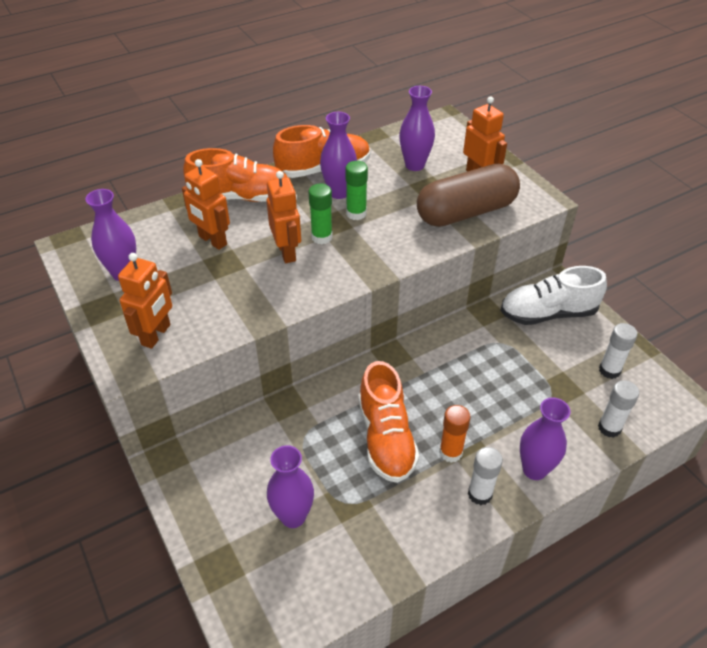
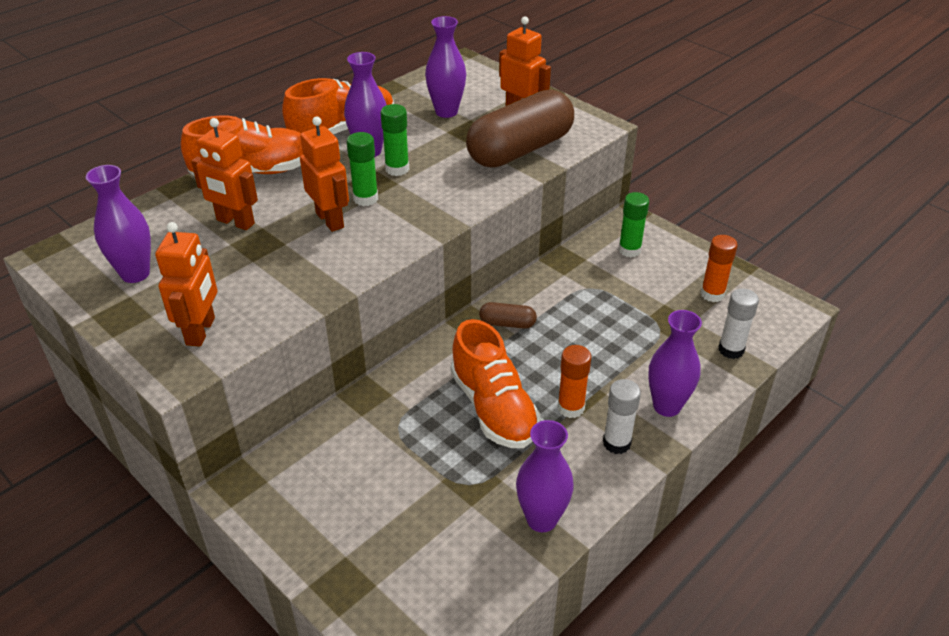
camera: 15 degrees left, 5 degrees down
(293, 516) = (413, 511): purple vase -> purple vase (541, 519)
(421, 362) = (507, 323): none -> brown capsule
(548, 313) = (629, 250): white shoe -> green glue stick
(609, 370) = (712, 294): white glue stick -> orange glue stick

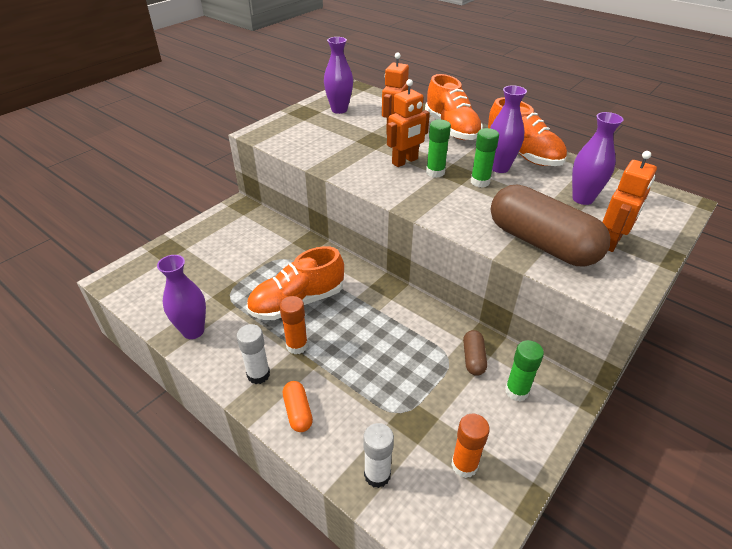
camera: 85 degrees right, 0 degrees up
(201, 331) = (290, 134): orange robot -> none
(507, 323) = (389, 305): brown capsule -> brown capsule (473, 358)
(666, 406) = (298, 412): purple vase -> orange capsule

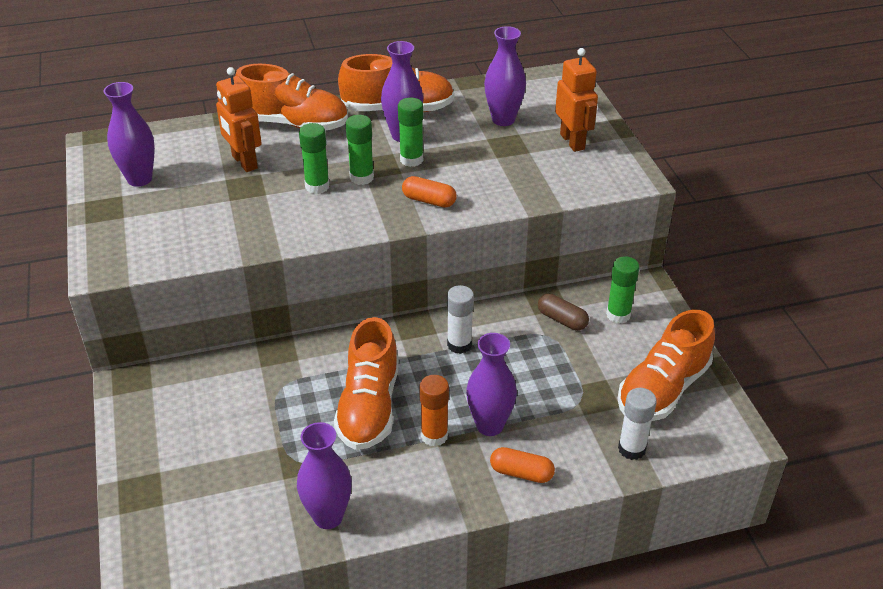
camera: 55 degrees left, 0 degrees up
(258, 374) = (447, 484): white glue stick -> white glue stick (459, 344)
(329, 370) = (489, 425): none -> purple vase
(405, 161) = (317, 186): orange robot -> green glue stick
(448, 207) = (429, 201): none -> orange capsule
(464, 465) = (663, 389): orange glue stick -> orange shoe
(541, 243) = (537, 178): brown capsule -> none

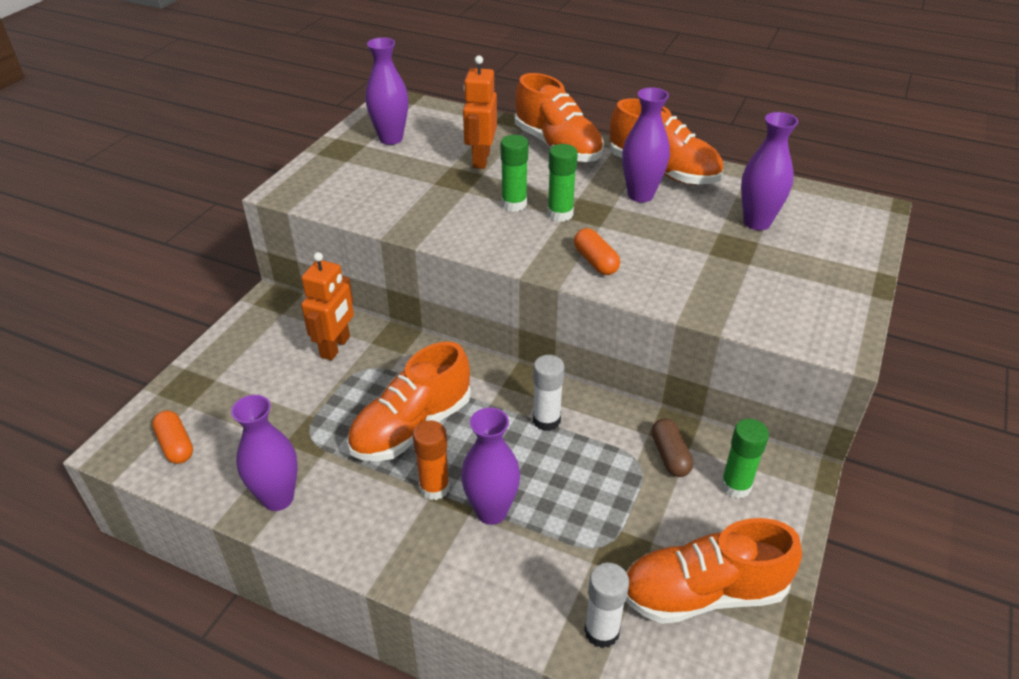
camera: 40 degrees right, 0 degrees up
(411, 160) = (623, 219): green glue stick -> none
(521, 473) = (470, 576): orange capsule -> orange capsule (176, 445)
(572, 141) = (809, 274): orange robot -> orange robot (336, 347)

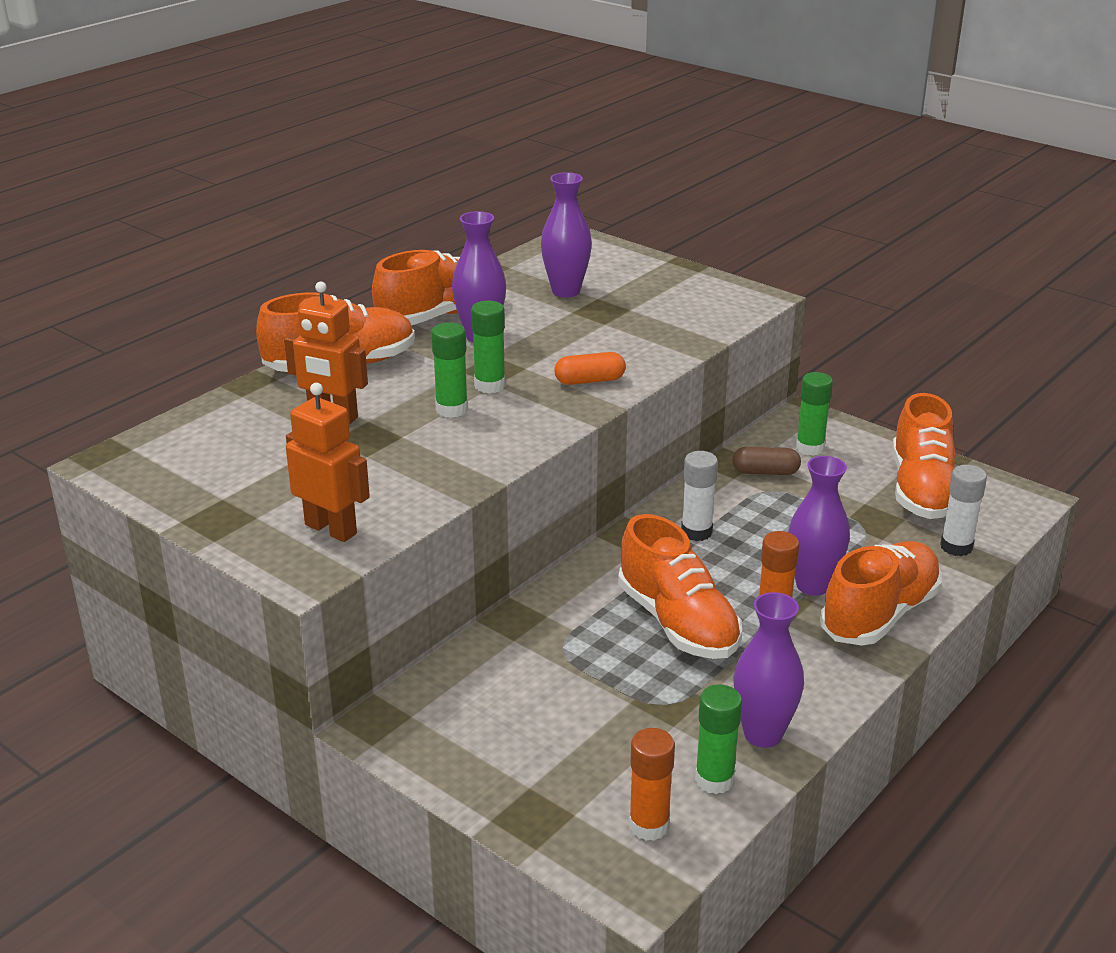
camera: 75 degrees left, 10 degrees down
(176, 445) = (649, 825): orange capsule -> orange glue stick
(223, 475) = (714, 780): none -> green glue stick
(336, 347) = (510, 670): orange robot -> orange robot (331, 529)
(391, 139) = (223, 475): purple vase -> none
(459, 568) = (879, 614): none -> orange shoe

